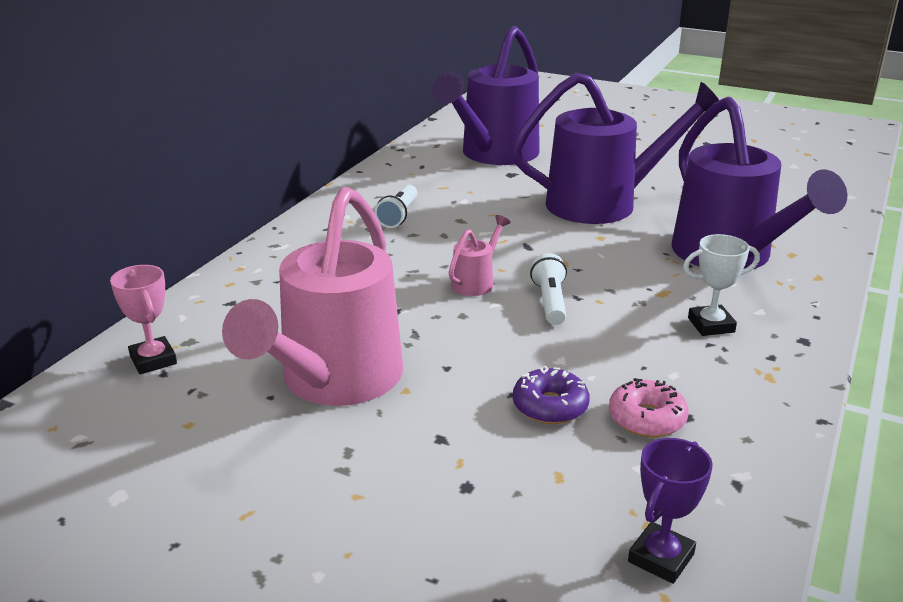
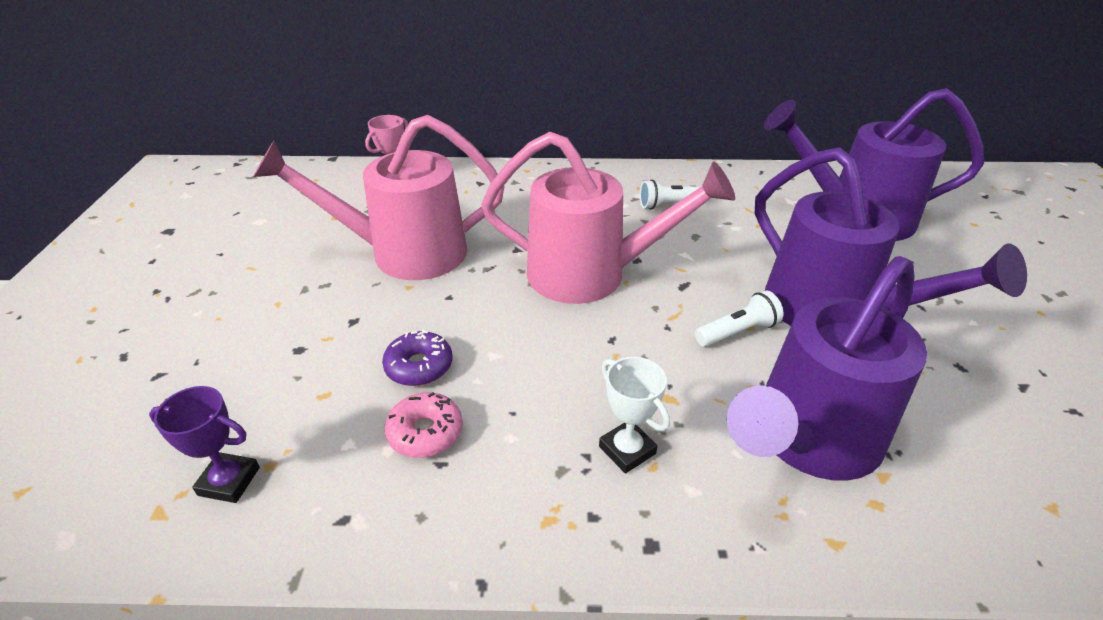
camera: 65 degrees right, 10 degrees up
(476, 282) = (591, 275): pink watering can -> pink watering can, size x2.43
(550, 302) = (589, 325): white flashlight -> white flashlight (737, 332)

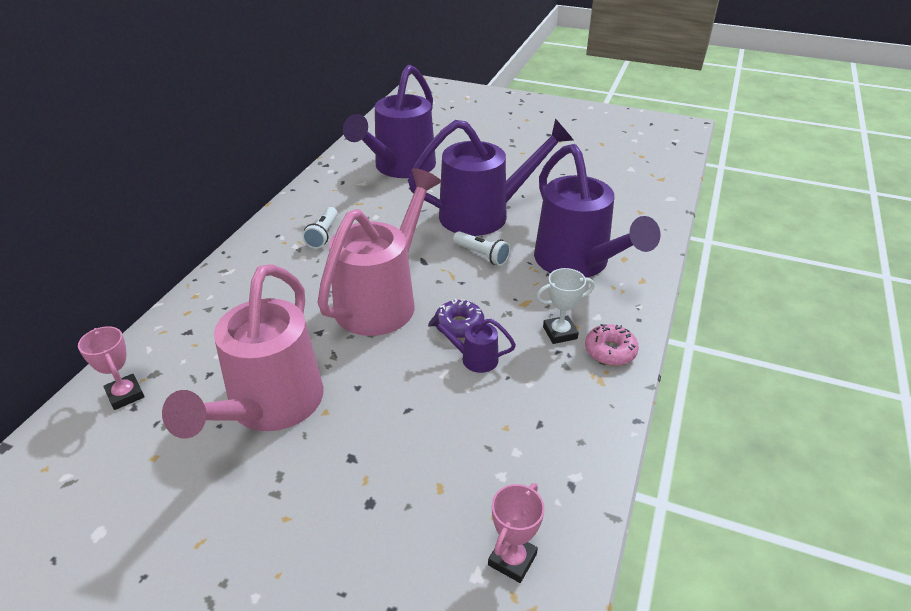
camera: 70 degrees left, 0 degrees up
(229, 481) = (512, 559): purple trophy -> pink trophy
(419, 366) = (435, 420): purple donut -> purple donut (459, 325)
(425, 432) = (507, 427): pink donut -> pink donut (610, 351)
(532, 373) = (473, 358): none -> purple watering can
(737, 332) = (482, 255): white flashlight -> white flashlight turned 135 degrees clockwise

